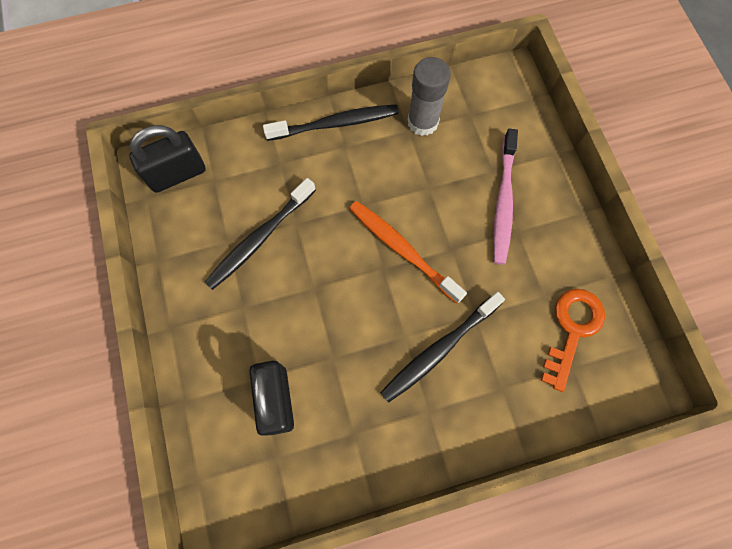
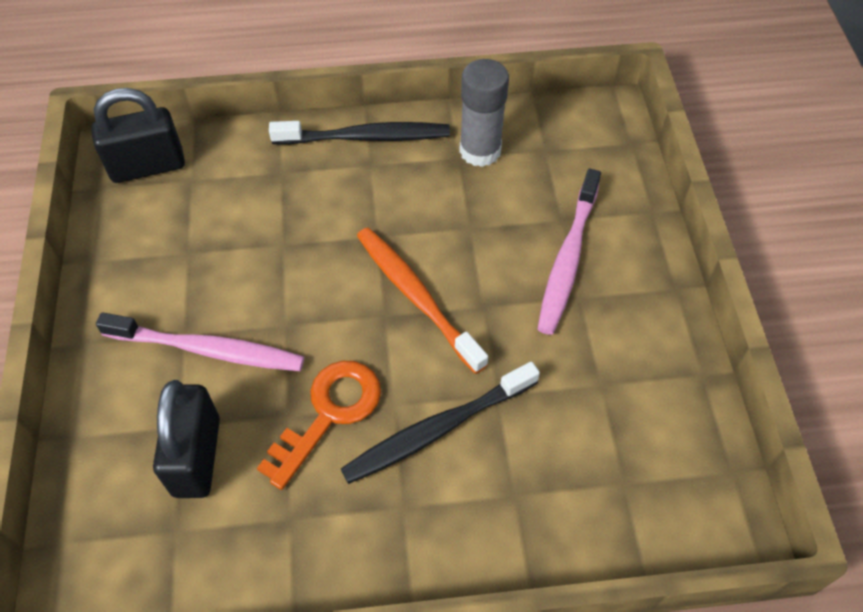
camera: 10 degrees right, 15 degrees down
(260, 238) = (231, 255): black toothbrush -> none
(262, 316) = (207, 349): none -> pink toothbrush
(572, 330) = (632, 434): orange key -> orange key (328, 414)

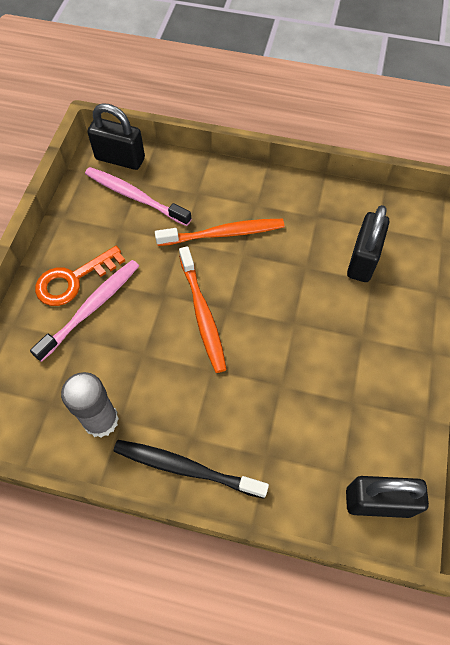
camera: 160 degrees left, 5 degrees up
(207, 349) = (348, 322): pink toothbrush -> pink toothbrush (135, 197)
(328, 414) = (282, 260): orange key -> orange key (73, 279)
(438, 429) = (223, 234): black toothbrush -> orange toothbrush
(689, 520) = (120, 159): none -> black padlock

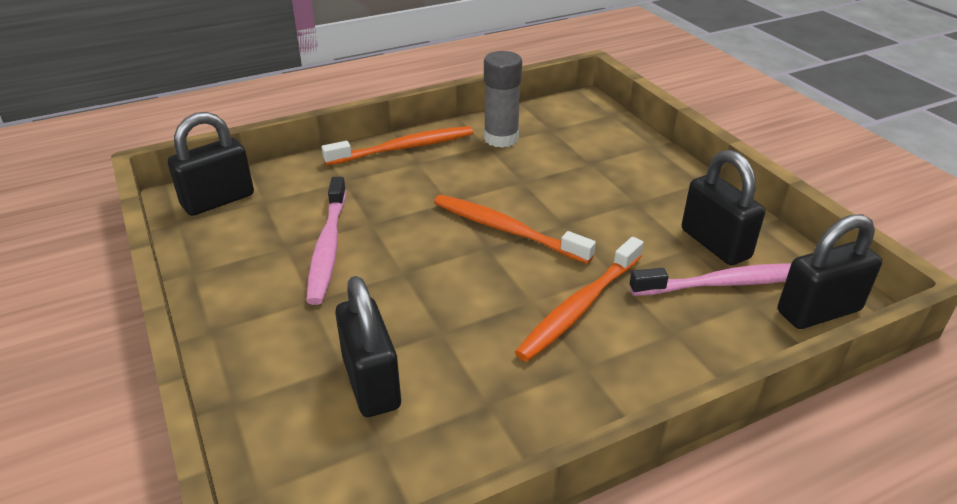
camera: 140 degrees right, 25 degrees down
(73, 279) = (659, 190): orange key -> none
(91, 308) = (611, 182): pink toothbrush -> pink toothbrush (328, 247)
(105, 221) = (715, 244): none -> black padlock
(186, 468) = (403, 148): black toothbrush -> orange toothbrush

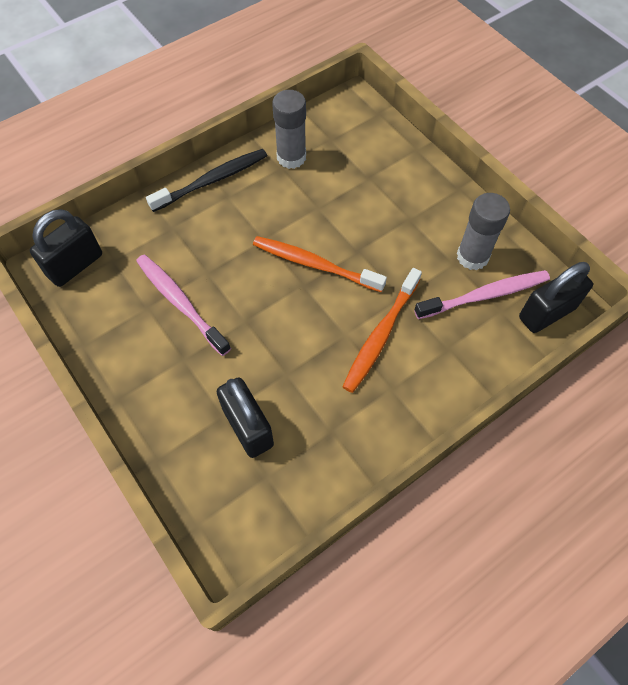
camera: 10 degrees left, 25 degrees up
(328, 247) = (181, 303): pink toothbrush -> pink toothbrush turned 150 degrees clockwise
(403, 148) = (211, 181): orange toothbrush -> black toothbrush
(715, 244) = (472, 256): black padlock -> grey glue stick

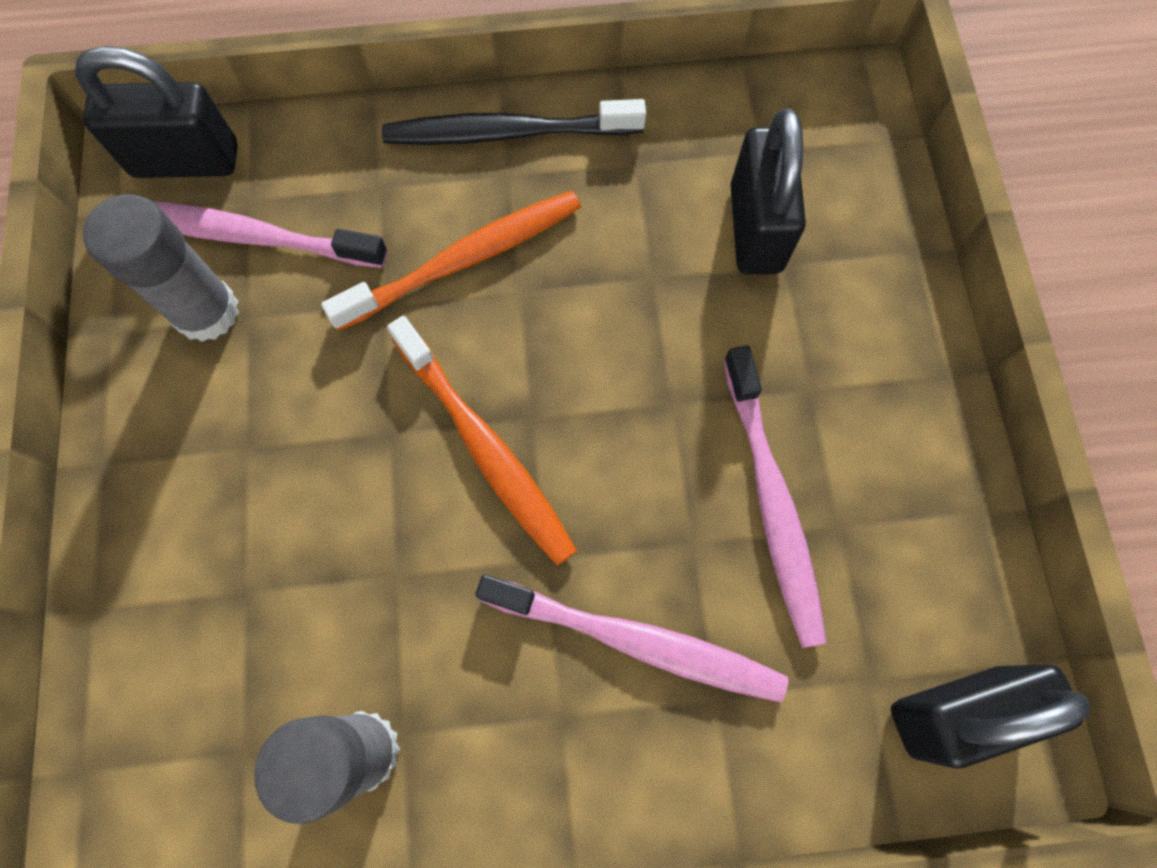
camera: 150 degrees left, 10 degrees up
(211, 181) = (573, 786): black toothbrush -> black toothbrush (508, 133)
(212, 230) = (636, 640): none -> pink toothbrush

